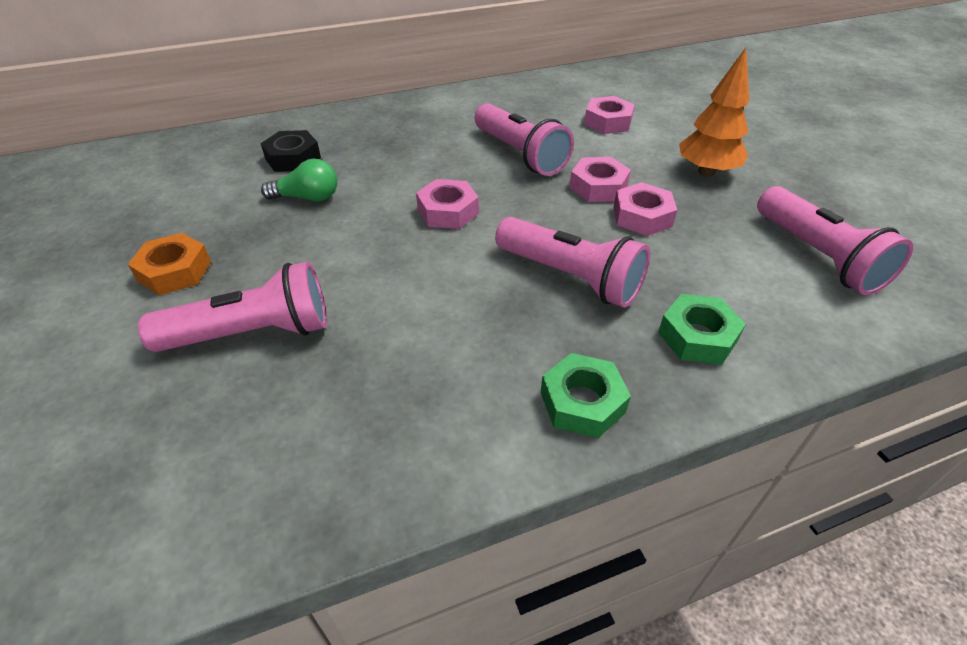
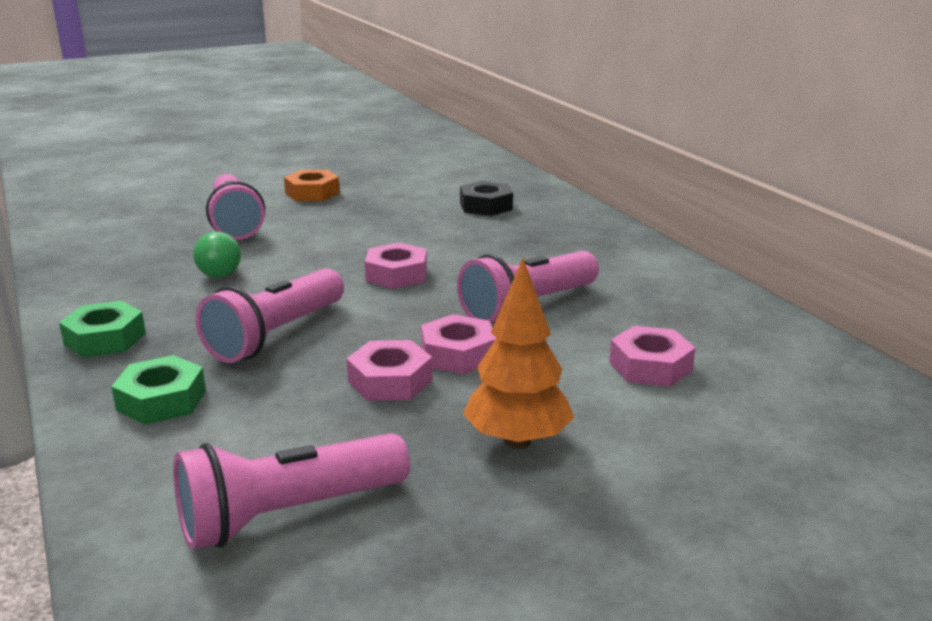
camera: 85 degrees right, 20 degrees down
(308, 198) = (416, 219): green light bulb -> green light bulb (221, 270)

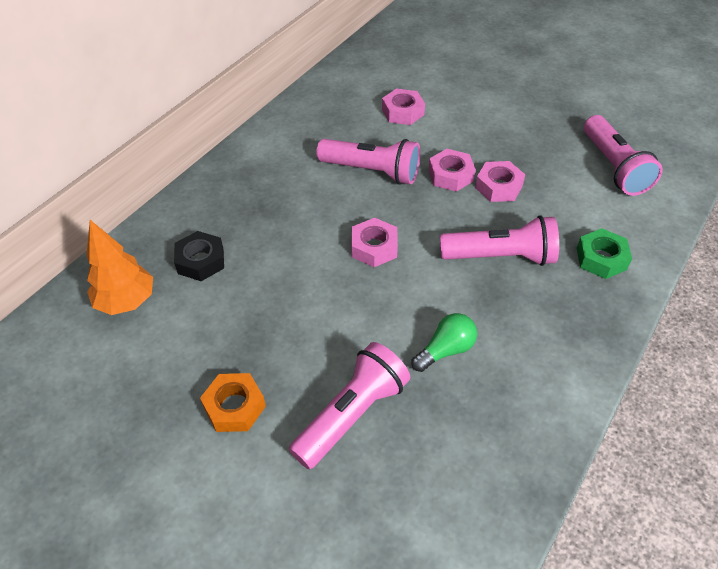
camera: 120 degrees left, 25 degrees up
(105, 339) = (583, 336): green nut -> none
(288, 514) = (614, 167): pink flashlight -> pink flashlight turned 45 degrees clockwise
(517, 441) = (503, 129): orange tree -> orange tree (126, 302)

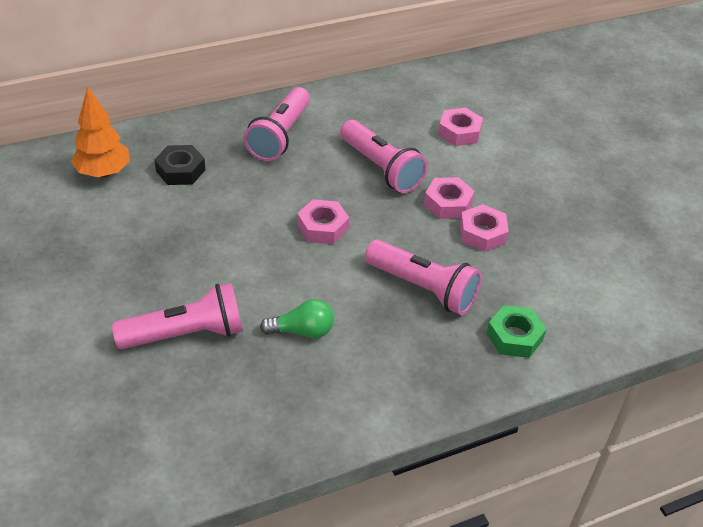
camera: 30 degrees right, 5 degrees down
(234, 406) = (110, 282): orange nut -> none
(614, 167) = (615, 270): pink flashlight -> pink flashlight (280, 136)

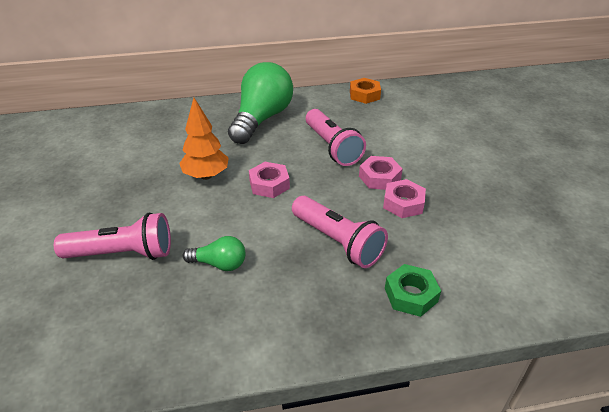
camera: 15 degrees right, 5 degrees down
(103, 172) = (121, 131): orange tree -> orange tree (206, 176)
(180, 170) = (177, 135): black nut -> none
(280, 136) = (262, 119): pink flashlight -> green light bulb
(399, 87) = (364, 95): none -> orange nut
(459, 132) = (404, 128): pink nut -> none

